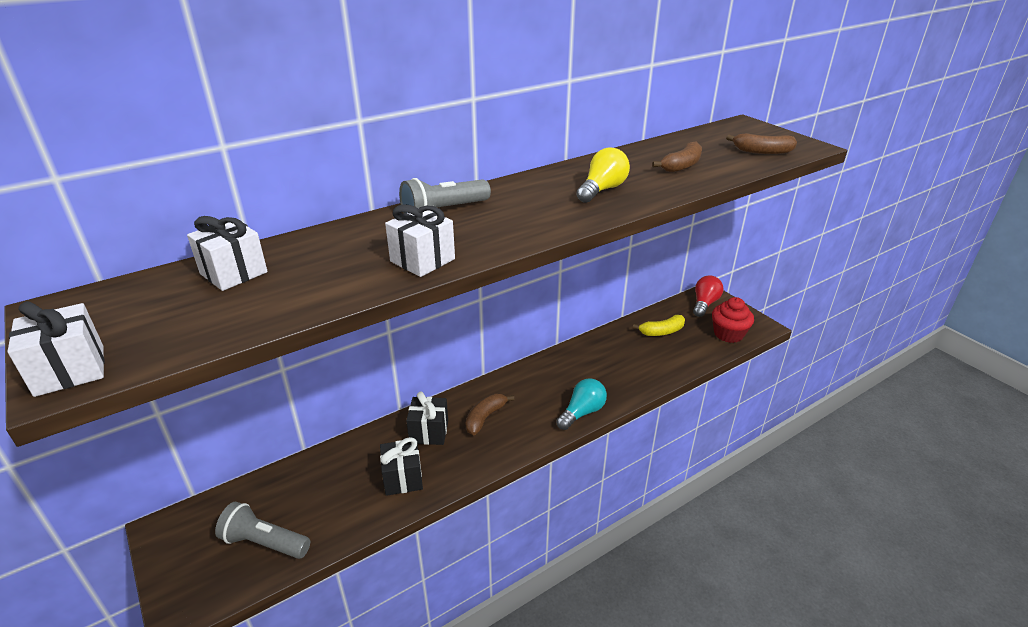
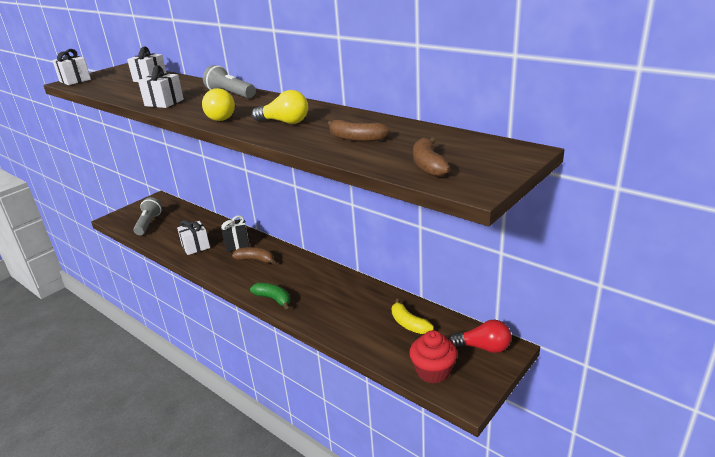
camera: 75 degrees right, 5 degrees down
(403, 478) = (196, 246): black gift -> white gift
(545, 223) = (219, 117): none -> yellow light bulb
(582, 412) = (273, 299): turquoise light bulb -> green banana

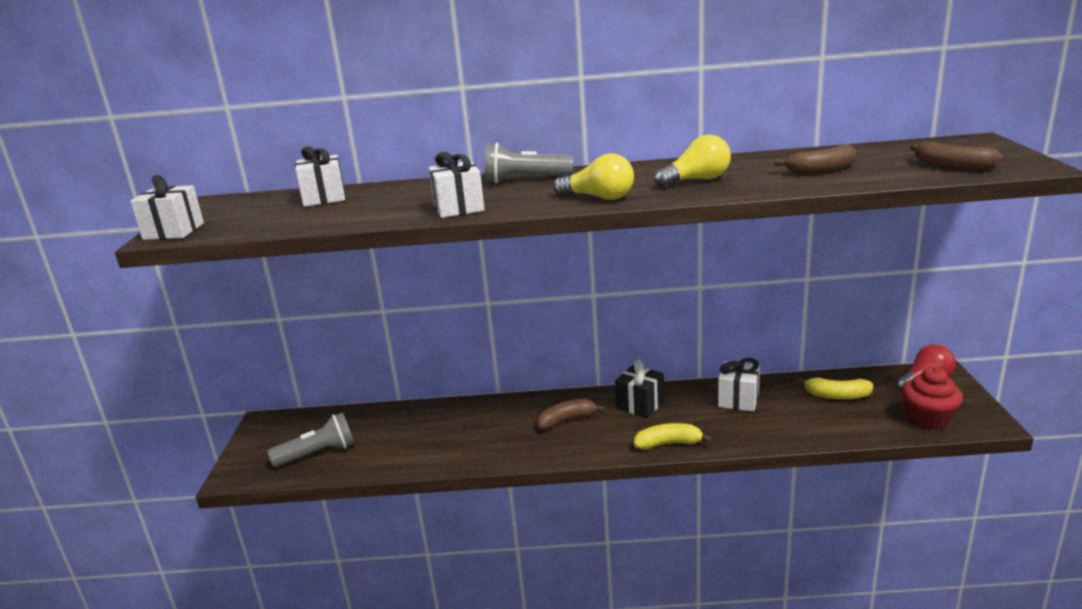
camera: 40 degrees left, 5 degrees down
(148, 223) = (318, 453): grey flashlight -> grey flashlight turned 105 degrees clockwise
(196, 246) = (454, 444): white gift -> white gift (738, 400)
(237, 244) = (507, 417): black gift -> black gift (640, 405)
(273, 299) = (668, 444): green banana -> yellow banana

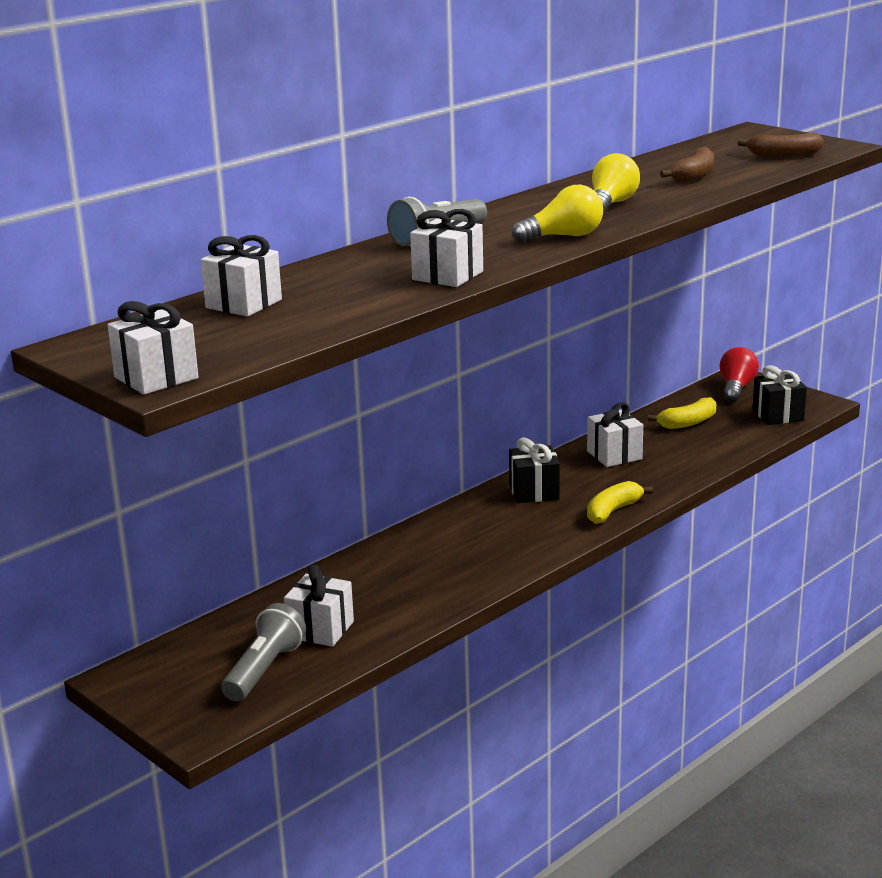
camera: 45 degrees left, 0 degrees up
(380, 442) = (320, 630): none -> white gift
(566, 420) = (487, 531): brown banana -> none
(928, 419) = (778, 415): red cupcake -> black gift

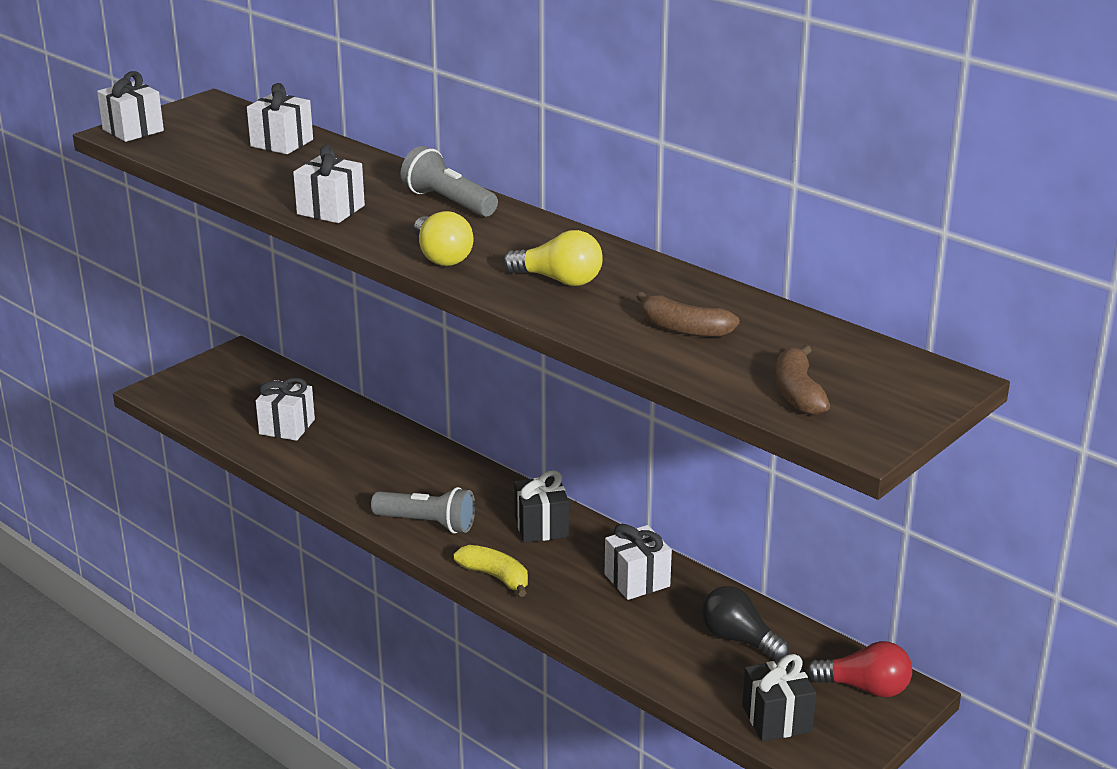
camera: 85 degrees right, 5 degrees up
(264, 670) = (232, 408): grey flashlight -> grey flashlight (427, 523)
(688, 423) = (739, 639): yellow banana -> black light bulb

